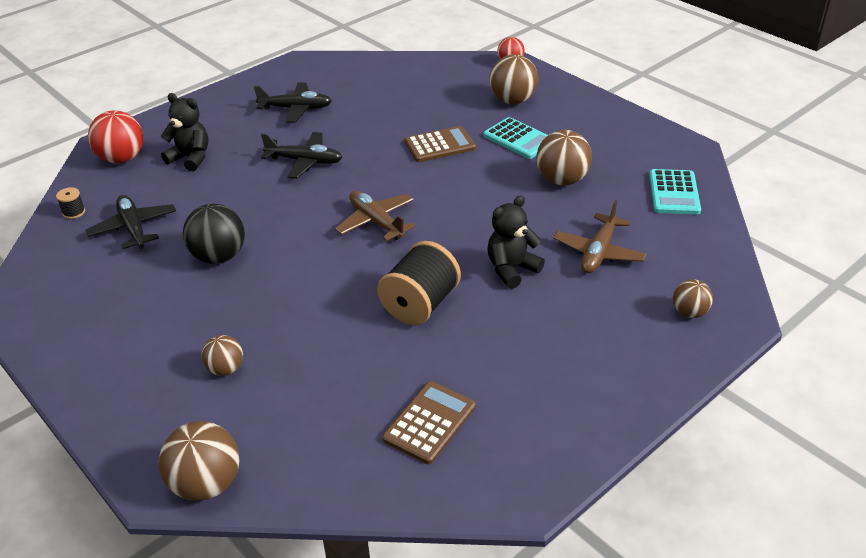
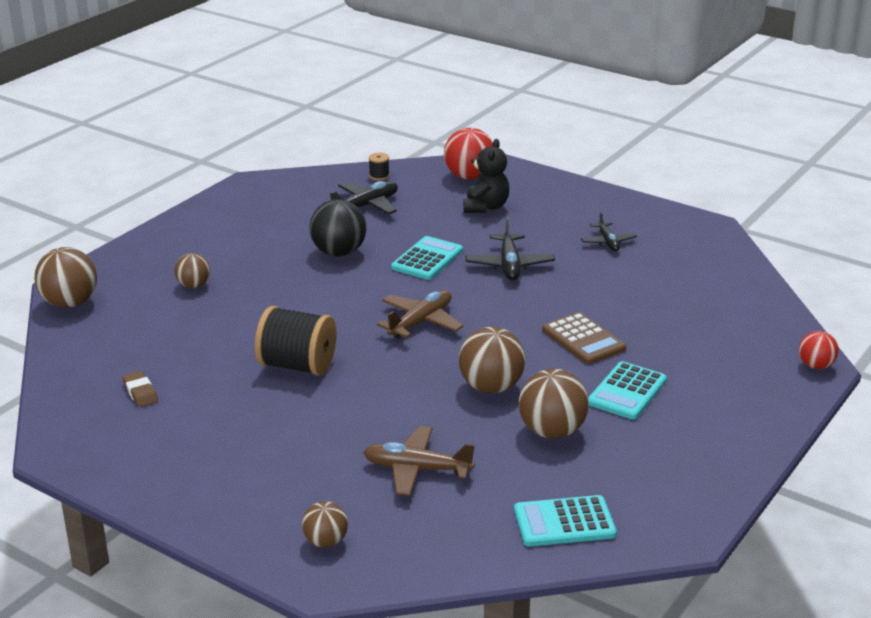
camera: 75 degrees right, 10 degrees down
(267, 204) = (427, 259): none -> turquoise calculator
(296, 109) = (608, 242): black plane -> black plane, size x0.65
(429, 423) = (140, 392): brown calculator -> brown eraser
(511, 269) = (368, 413): black teddy bear -> none
(512, 101) = (716, 378): brown ball -> brown ball (491, 387)

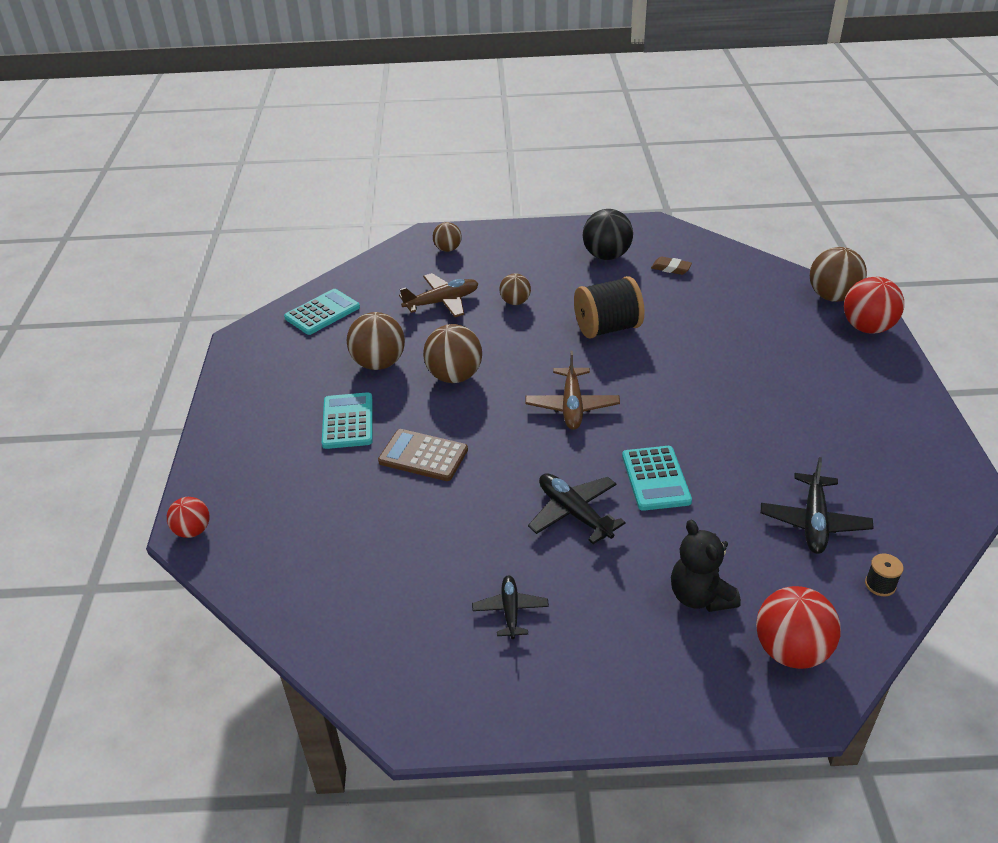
camera: 145 degrees right, 10 degrees up
(101, 272) = (867, 328): none -> red ball
(193, 285) = (785, 351): brown ball -> brown ball (515, 302)
(338, 252) = (739, 443): black ball -> black ball (606, 256)
(608, 242) = (510, 611): black plane -> black plane turned 45 degrees clockwise

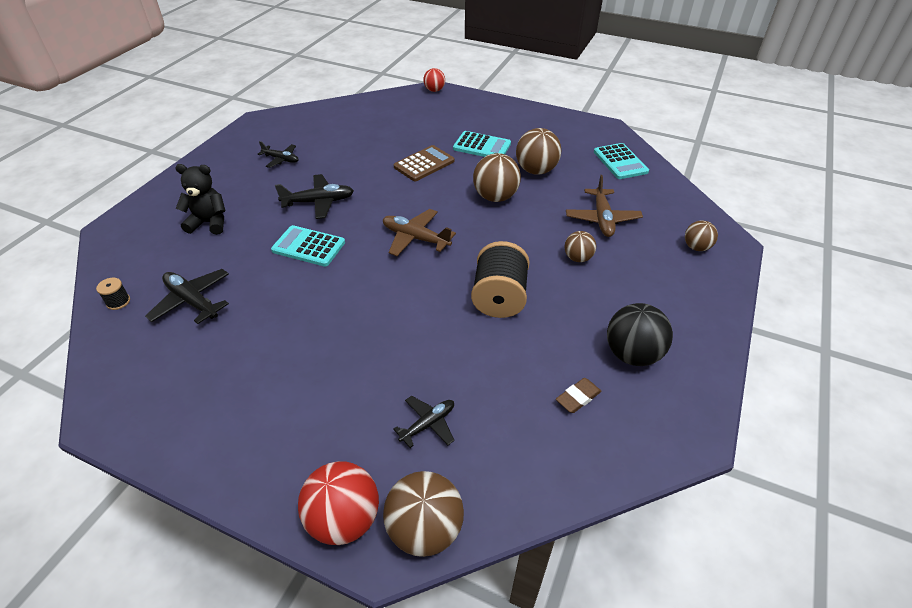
camera: 115 degrees right, 5 degrees up
(765, 321) = (428, 424): none -> black plane
(791, 651) = (139, 238): red ball -> none

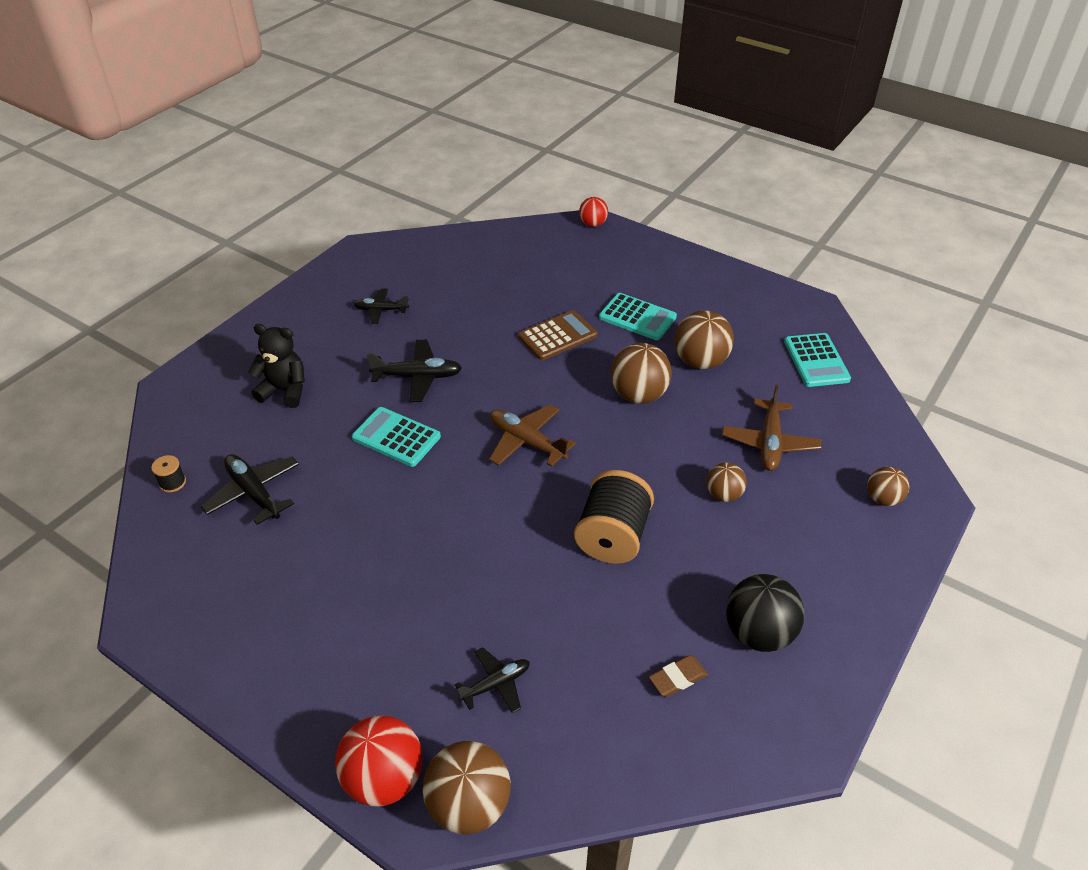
camera: 10 degrees right, 0 degrees up
(281, 159) = (381, 310): black plane -> black plane turned 150 degrees clockwise

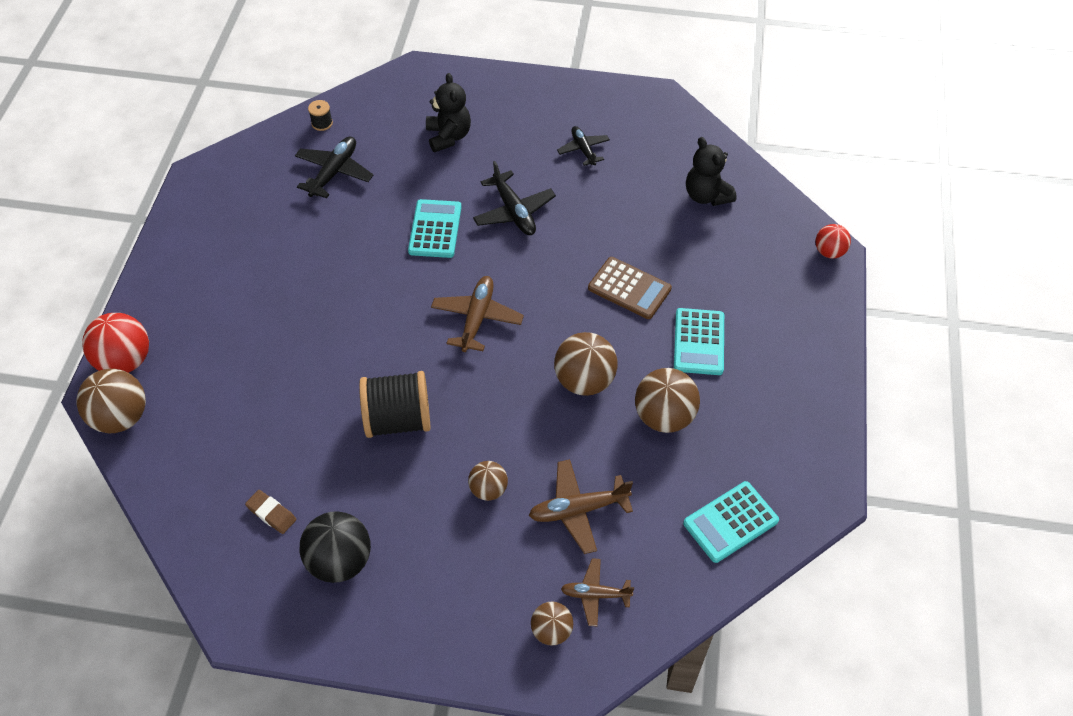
camera: 65 degrees right, 10 degrees up
(491, 261) = (706, 195): none -> black teddy bear
(496, 684) = (222, 394): black plane -> none
(856, 460) = (595, 594): none -> brown plane

